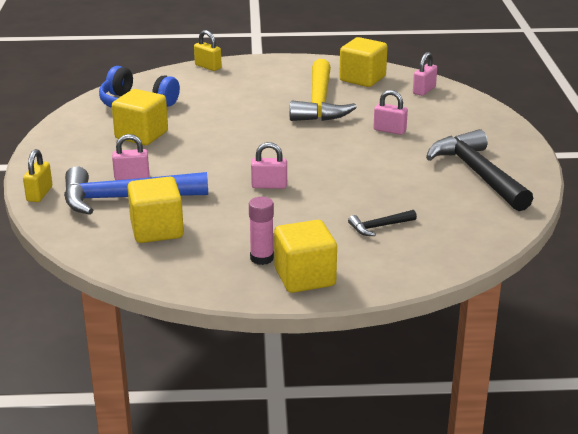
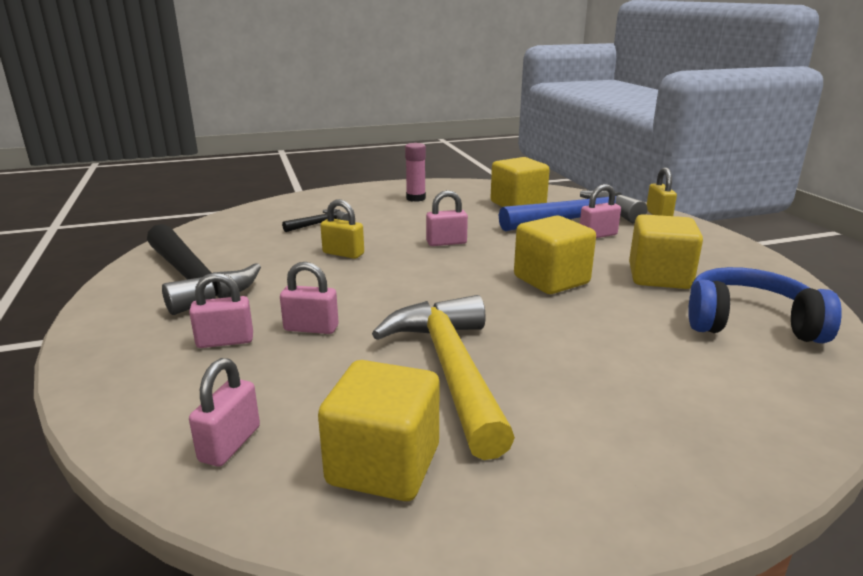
camera: 165 degrees right, 5 degrees down
(208, 67) = (778, 447): yellow padlock -> yellow padlock (343, 253)
(305, 277) = (376, 193): yellow cube -> yellow cube (551, 280)
(439, 129) = (225, 341): none -> pink padlock

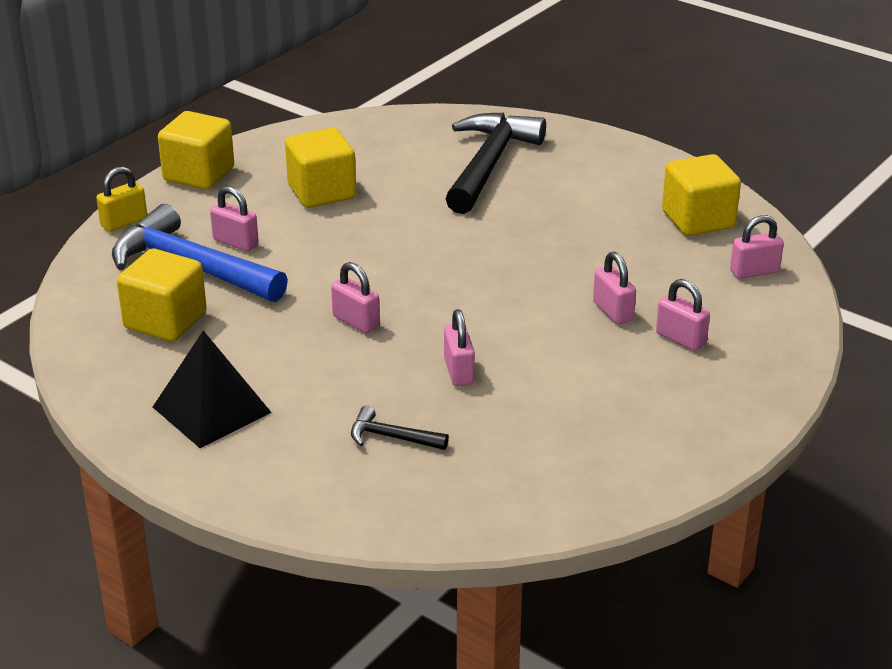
camera: 125 degrees left, 10 degrees up
(193, 280) = (626, 427): black hammer -> black hammer (489, 164)
(343, 253) = (459, 371): yellow padlock -> pink padlock
(415, 198) = (212, 409): pink glue stick -> black pyramid
(451, 370) = (586, 233): yellow hammer -> none
(551, 280) = (388, 237): yellow cube -> yellow cube (199, 174)
(749, 323) = (376, 147): blue headphones -> none

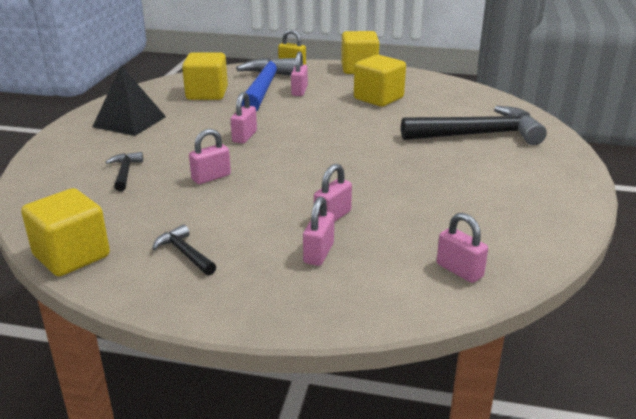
camera: 65 degrees right, 5 degrees down
(631, 423) = (185, 253): none -> black hammer
(698, 220) = (510, 227): yellow cube -> yellow cube (71, 256)

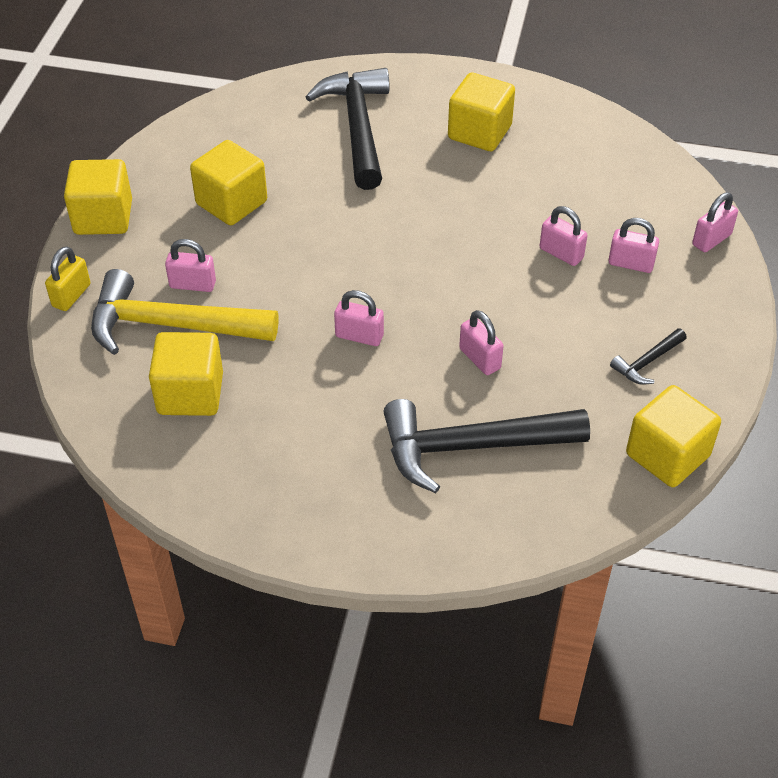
camera: 90 degrees left, 20 degrees up
(125, 172) = (471, 446): black hammer -> black hammer, size x2.23
(129, 122) = (300, 475): black pyramid -> none
(264, 87) = (171, 325): blue hammer -> yellow hammer
(459, 270) = (643, 176): pink padlock -> pink padlock (711, 240)
(495, 183) = (479, 132): none -> yellow cube

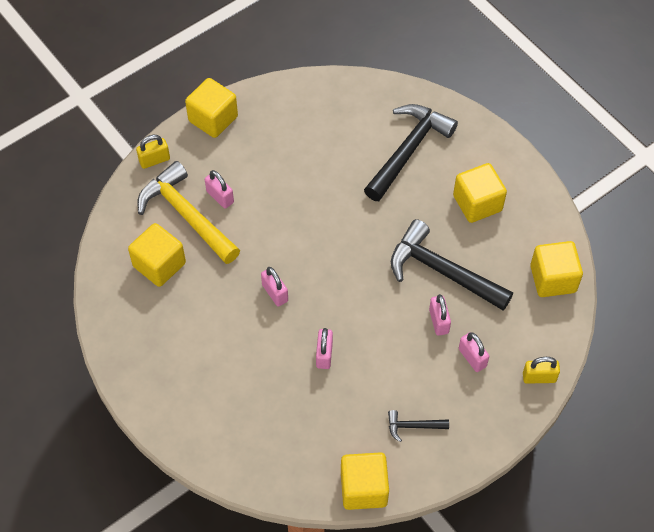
camera: 40 degrees right, 10 degrees up
(231, 203) = (288, 156): yellow cube -> yellow cube (553, 279)
(471, 446) = (267, 403): black hammer -> black hammer (442, 271)
(711, 240) = (539, 377): pink padlock -> yellow padlock

